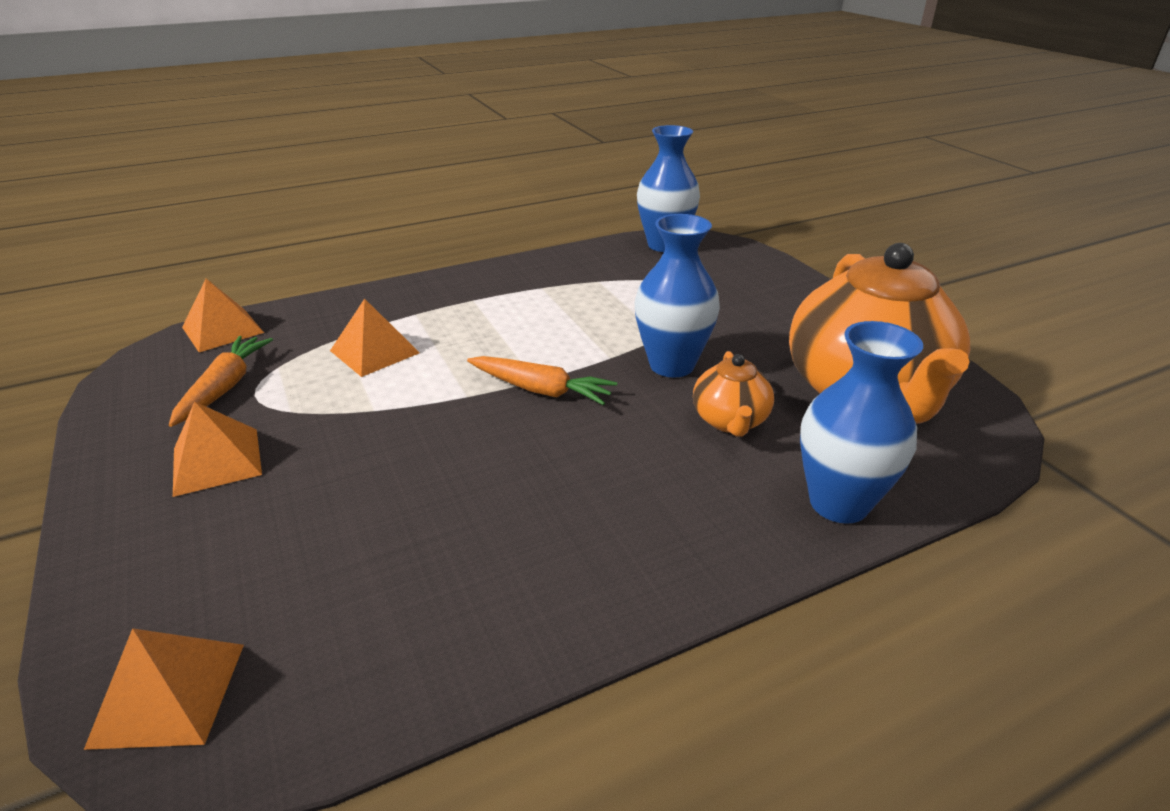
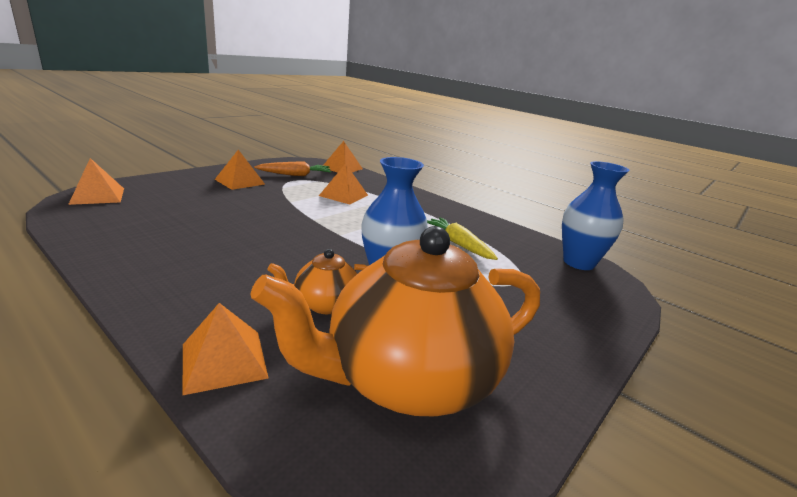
camera: 65 degrees right, 10 degrees down
(541, 390) = (330, 237): orange carrot -> none
(598, 299) = (458, 244): none -> yellow carrot
(838, 503) = (224, 360): blue vase -> orange pyramid

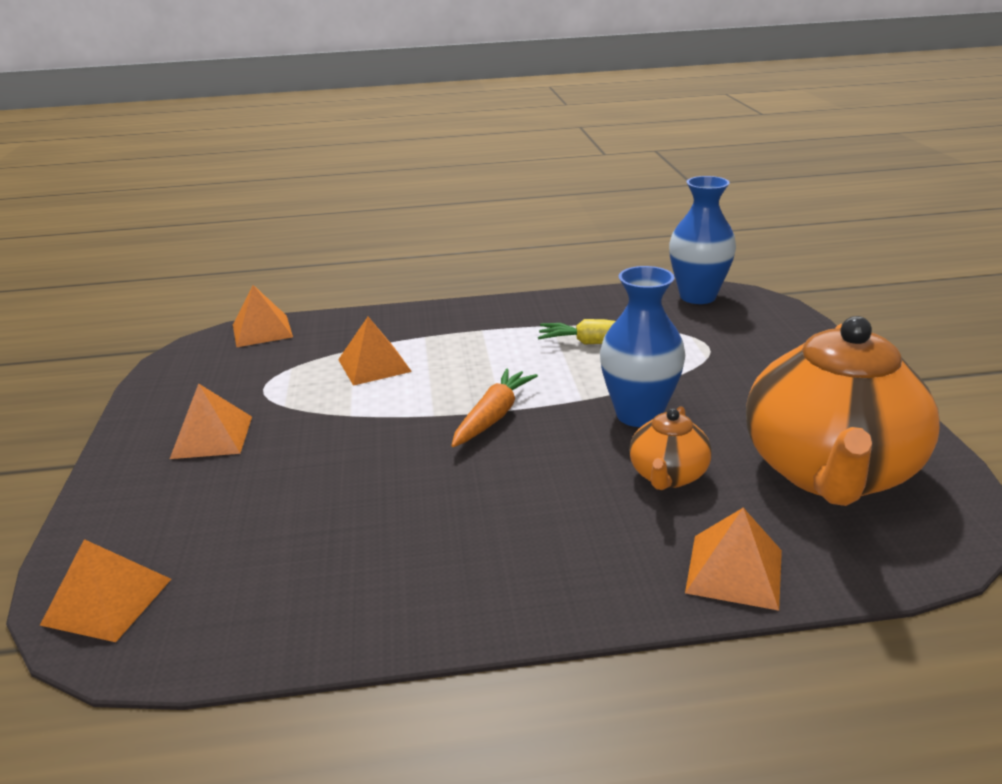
camera: 45 degrees left, 5 degrees up
(295, 175) = (243, 379): orange carrot -> orange carrot (493, 416)

